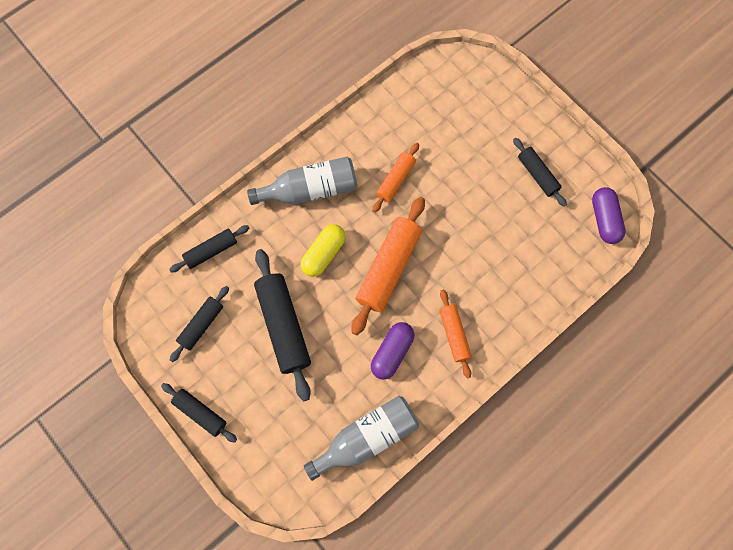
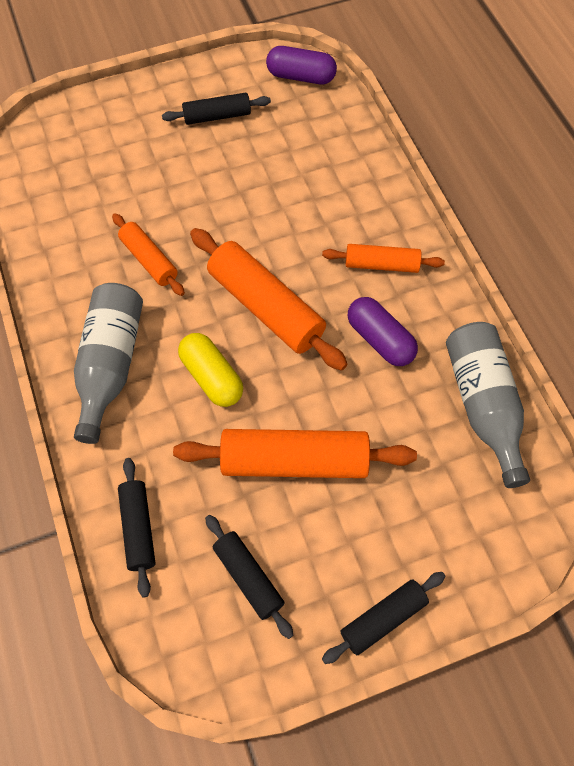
camera: 70 degrees left, 10 degrees down
(283, 326) = (294, 461): black rolling pin -> orange rolling pin

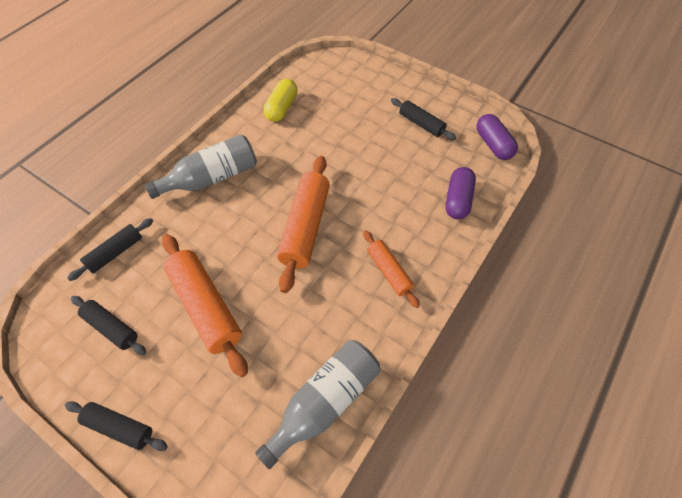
camera: 55 degrees right, 5 degrees down
(149, 260) = (293, 154): orange rolling pin -> none
(211, 377) = (236, 229): yellow capsule -> yellow capsule (281, 108)
(248, 577) = (111, 328): black rolling pin -> black rolling pin turned 75 degrees counterclockwise
(380, 339) = (329, 304): purple capsule -> purple capsule (457, 200)

